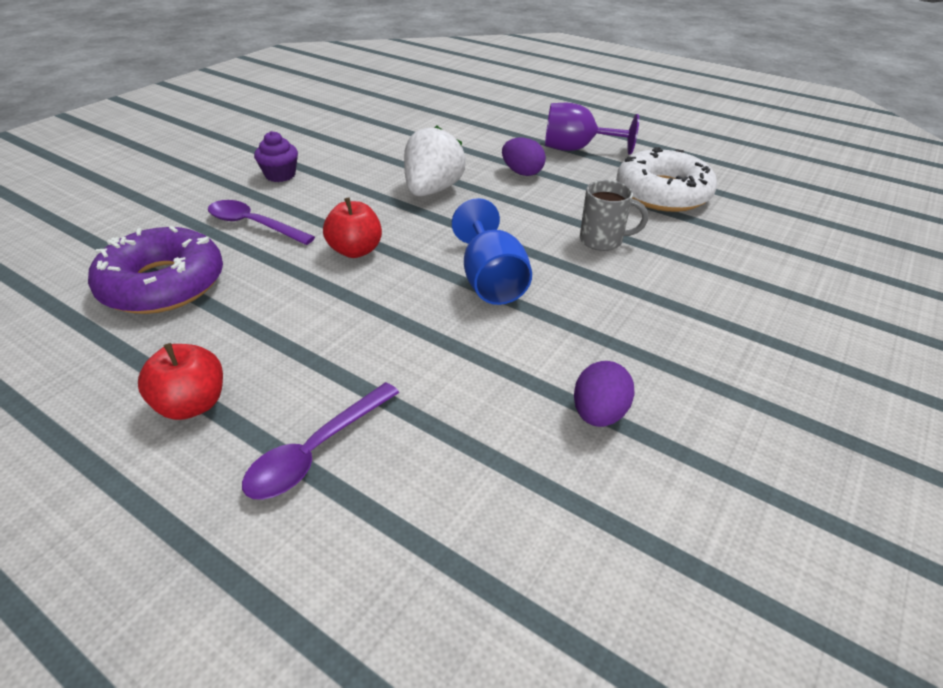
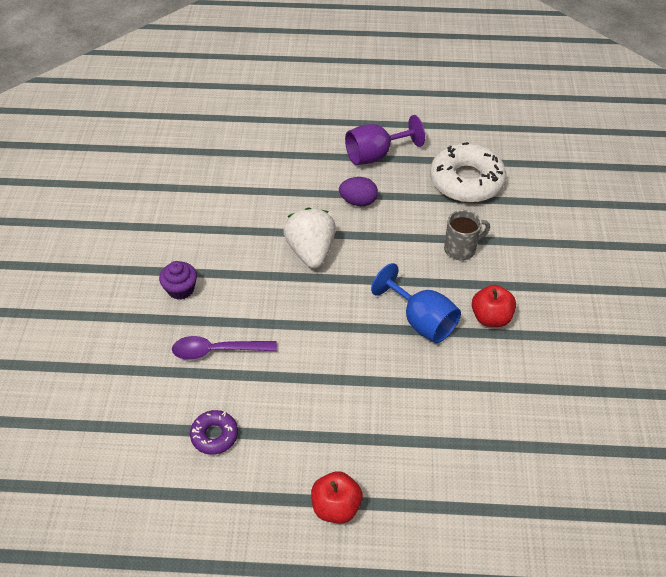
camera: 30 degrees left, 10 degrees up
(163, 284) = (214, 435): purple donut -> purple donut, size x0.50
(316, 451) = (432, 494): purple spoon -> none
(355, 251) = (313, 338): red apple -> red apple (491, 317)
(598, 414) = (550, 389): purple egg -> none

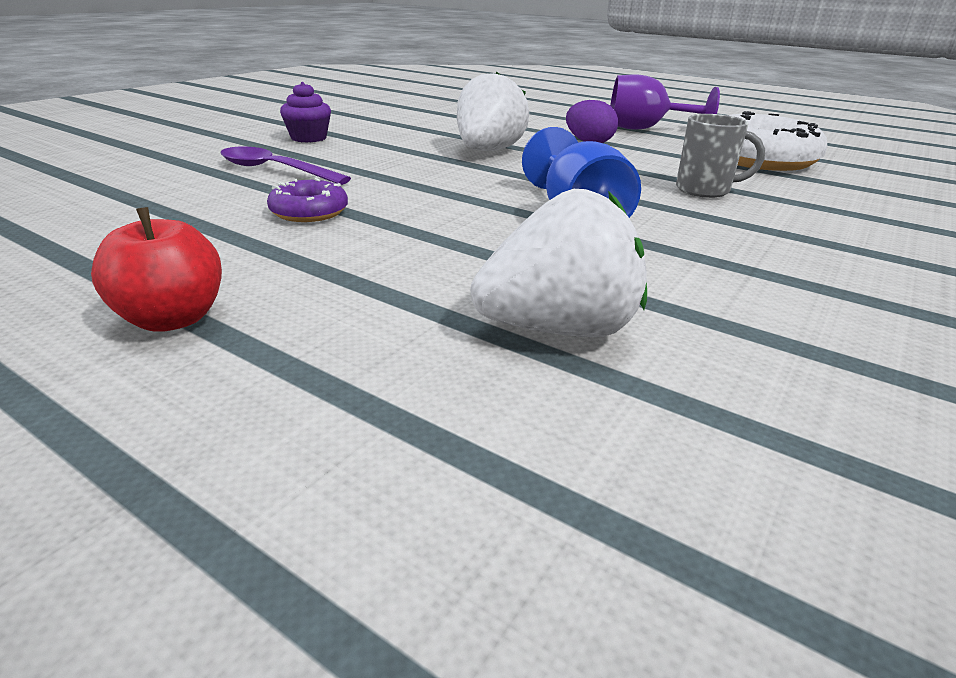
camera: 30 degrees right, 20 degrees down
(214, 435) = (154, 211): purple donut -> purple donut (309, 212)
(477, 426) = (558, 329): none -> white strawberry
(491, 317) = (704, 243): red apple -> none

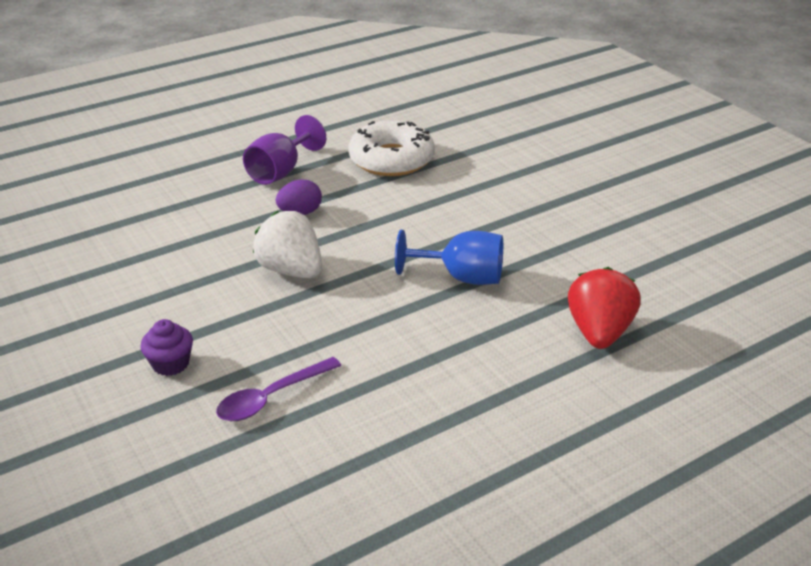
camera: 65 degrees left, 5 degrees up
(172, 319) = (540, 464): red apple -> none
(309, 212) = (390, 391): purple donut -> none
(558, 329) = (599, 332): white strawberry -> red strawberry
(705, 190) = (440, 209): grey mug -> none

